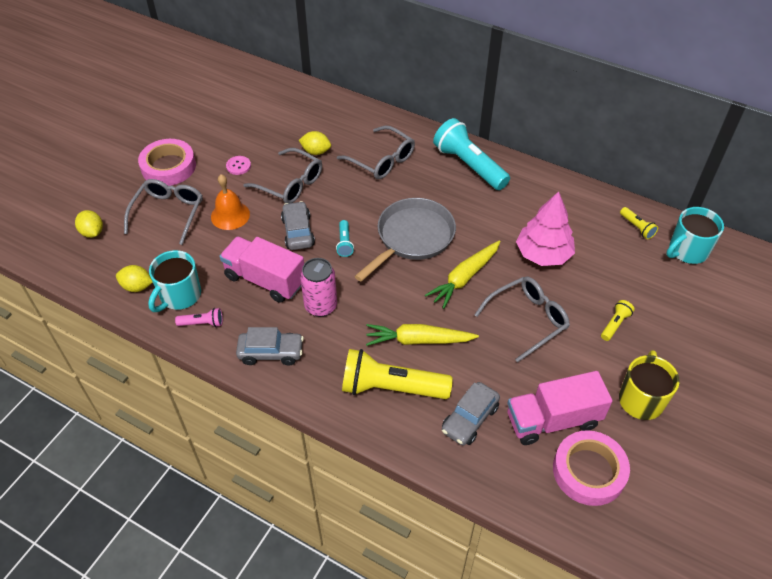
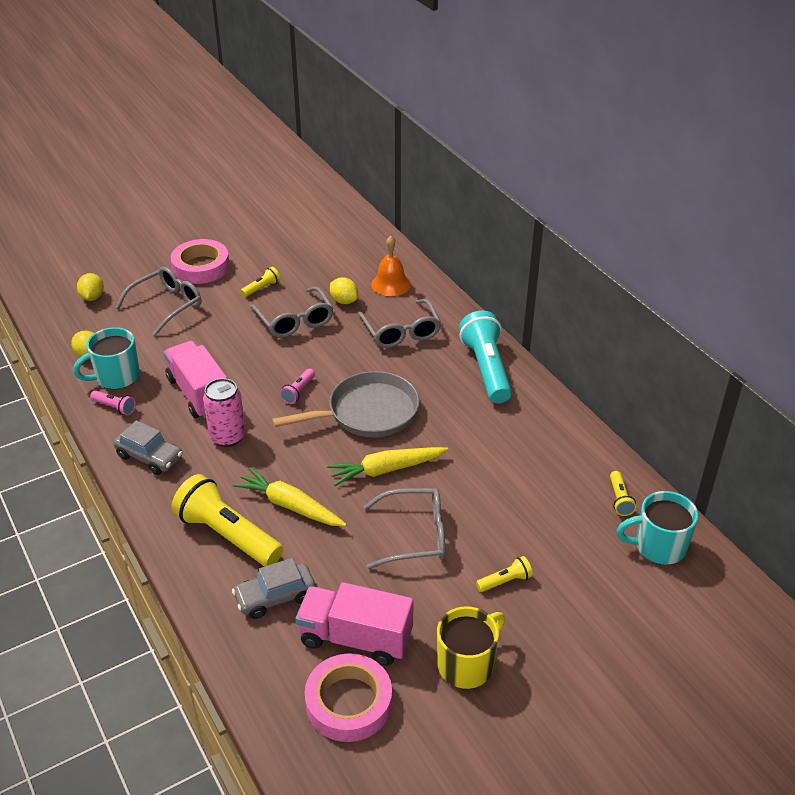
camera: 30 degrees right, 10 degrees down
(230, 215) = (217, 327): orange bell -> orange bell (391, 284)
(238, 166) = (262, 288): pink button -> yellow flashlight
(298, 232) = (264, 365): grey car -> none
(345, 243) = (298, 392): turquoise flashlight -> pink flashlight
(543, 254) = (489, 482): pink tree -> none

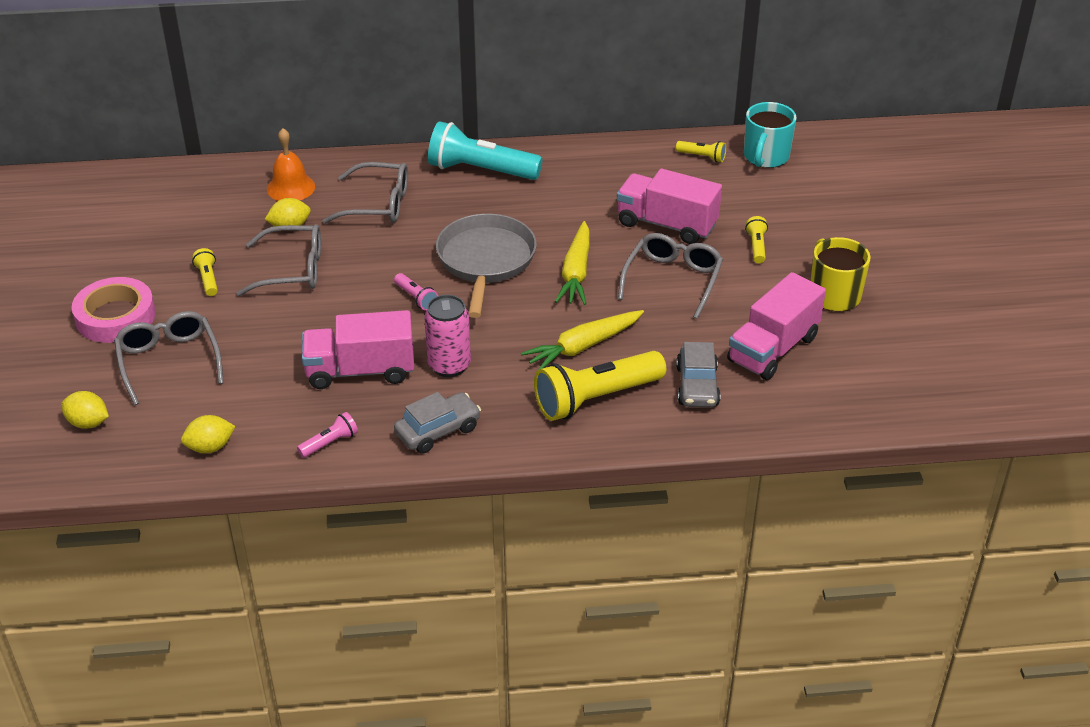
camera: 65 degrees left, 0 degrees up
(116, 377) = (274, 431): turquoise mug -> none
(349, 702) = (840, 372): pink tape -> none
(494, 506) = (667, 224): none -> pink truck

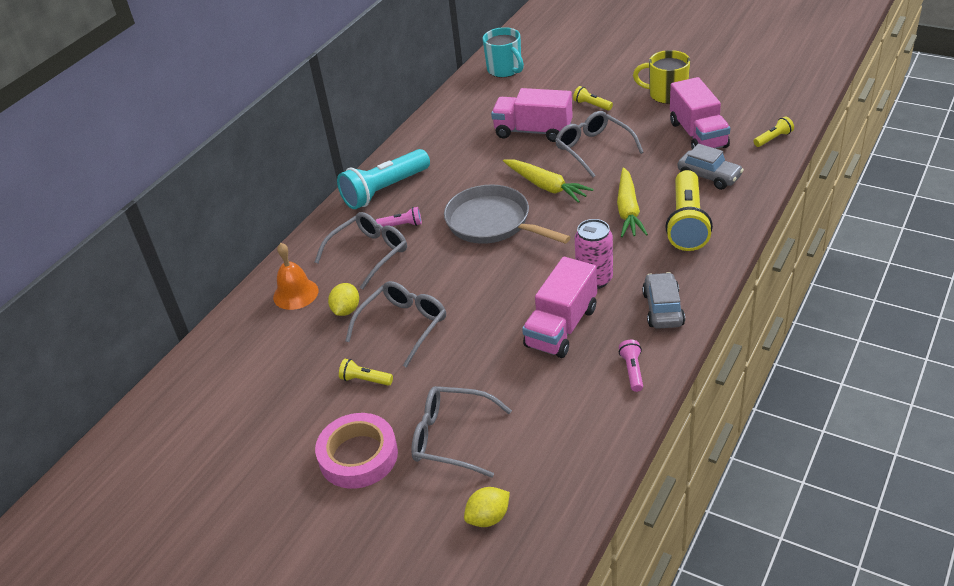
camera: 50 degrees left, 0 degrees up
(210, 447) = (583, 444): yellow lemon -> none
(416, 298) = (502, 270): pink flashlight -> pink flashlight (402, 225)
(667, 224) = (533, 131): pink truck -> pink truck turned 45 degrees clockwise
(702, 157) = (477, 93): yellow flashlight -> yellow flashlight (773, 138)

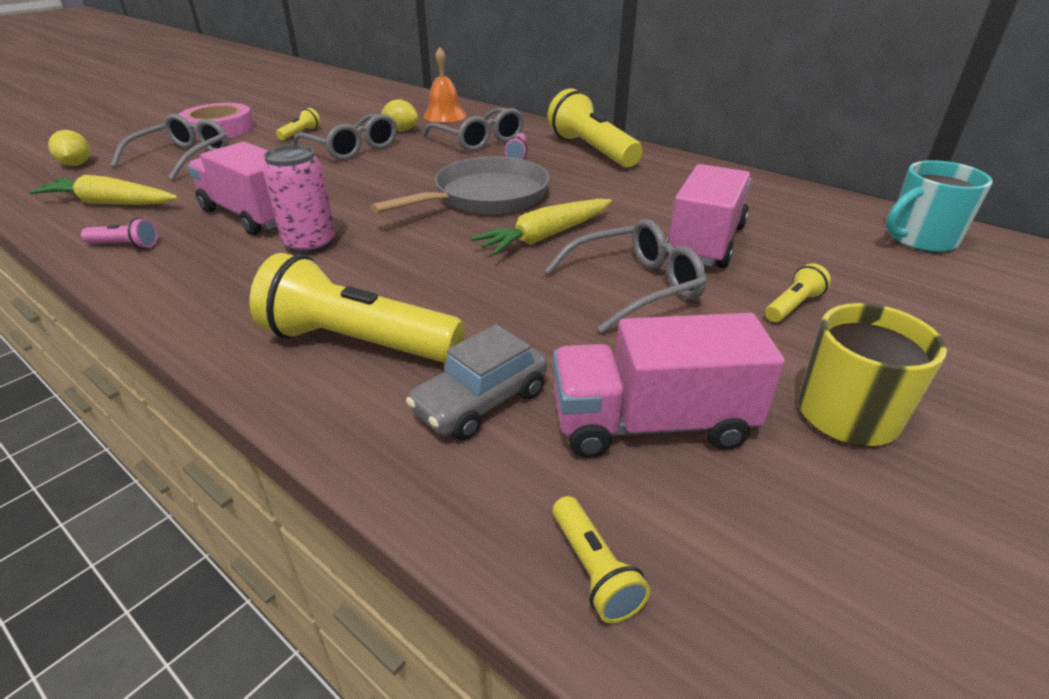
camera: 95 degrees right, 5 degrees down
(384, 190) = (591, 150): turquoise flashlight -> yellow flashlight
(628, 210) = (438, 292): yellow carrot -> yellow carrot (110, 203)
(662, 309) = (194, 283): grey car -> none

